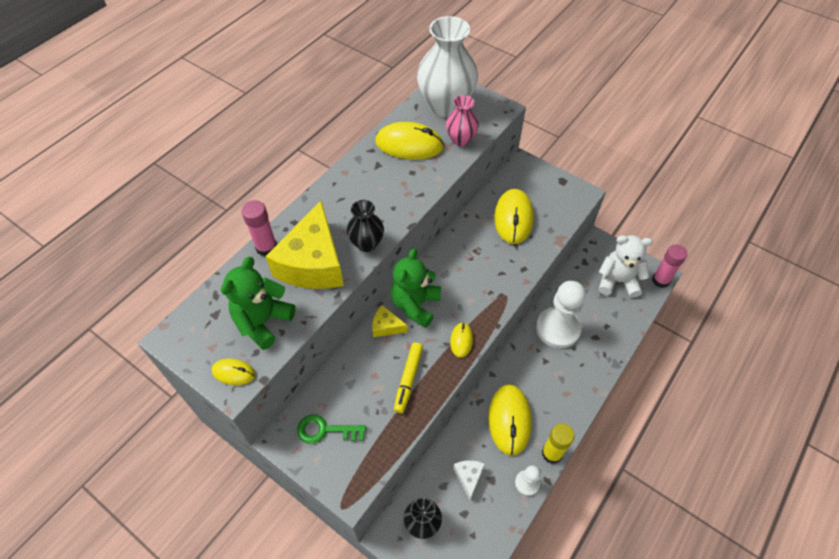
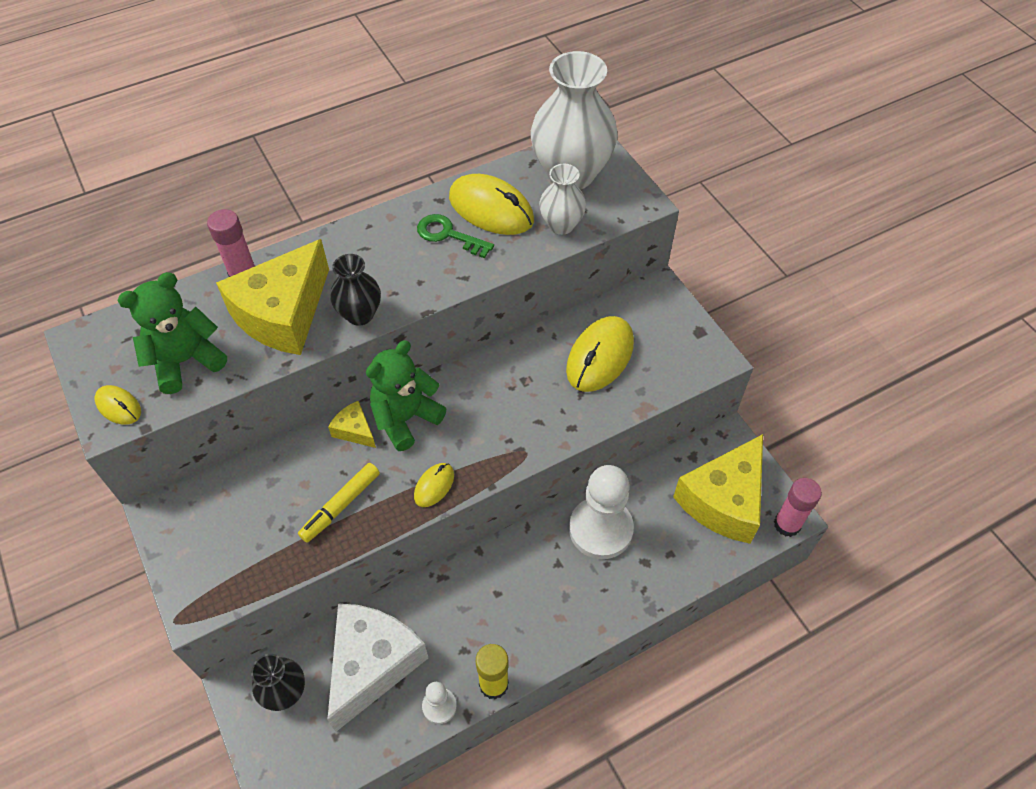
camera: 25 degrees right, 0 degrees up
(325, 430) = (210, 523): green key -> green key (448, 235)
(461, 139) = (561, 225): pink vase -> white vase
(469, 477) = (372, 664): white cheese -> white cheese, size x2.27
(509, 420) = (465, 618): yellow mouse -> none
(617, 281) = (723, 500): white teddy bear -> yellow cheese

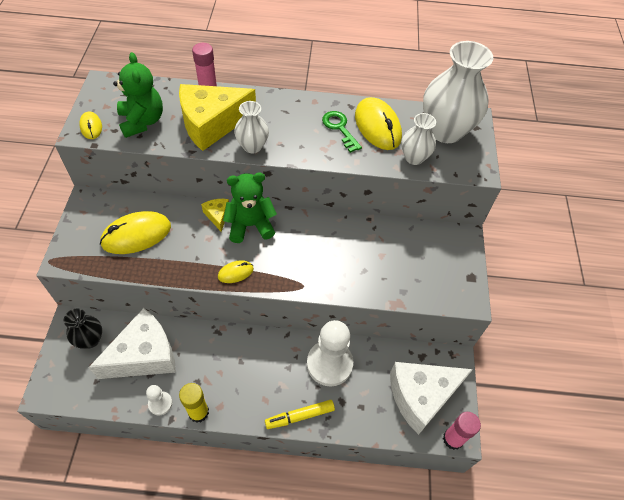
camera: 30 degrees right, 0 degrees up
(185, 361) = (142, 121): green teddy bear -> green teddy bear turned 75 degrees clockwise
(341, 505) = (178, 252): yellow marker -> yellow marker (300, 416)
(360, 314) = (252, 146): black vase -> white vase
(600, 357) = (393, 256): yellow mouse -> yellow mouse (136, 235)
(723, 500) = (421, 396): yellow cheese -> white cheese

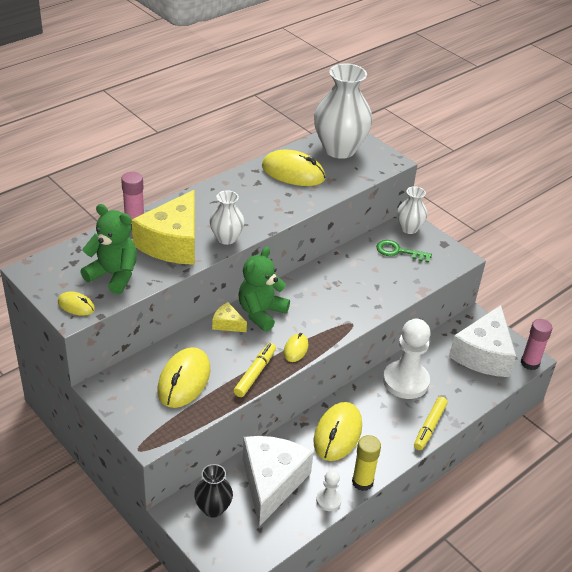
camera: 45 degrees left, 15 degrees down
(184, 268) = (255, 374): none -> yellow marker
(229, 360) = (337, 434): none -> yellow mouse
(339, 128) = (270, 189): green key -> green key (398, 251)
(414, 158) = (343, 178): white vase -> white vase (409, 228)

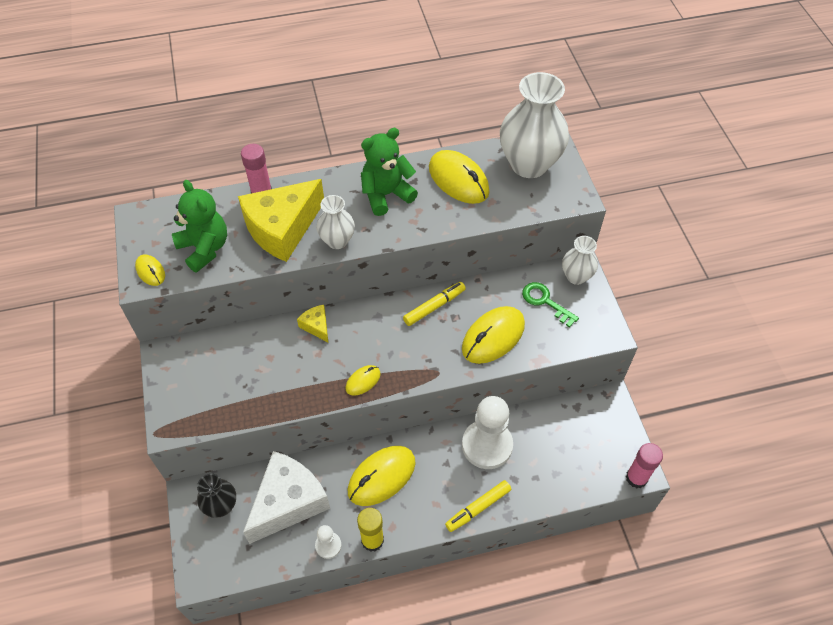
camera: 30 degrees right, 15 degrees up
(184, 380) = (238, 375): yellow mouse -> yellow mouse (493, 337)
(255, 374) = (306, 394): yellow marker -> yellow marker (434, 307)
(261, 313) = (356, 325): green teddy bear -> green teddy bear (386, 195)
(483, 354) = (591, 447): white cheese -> none

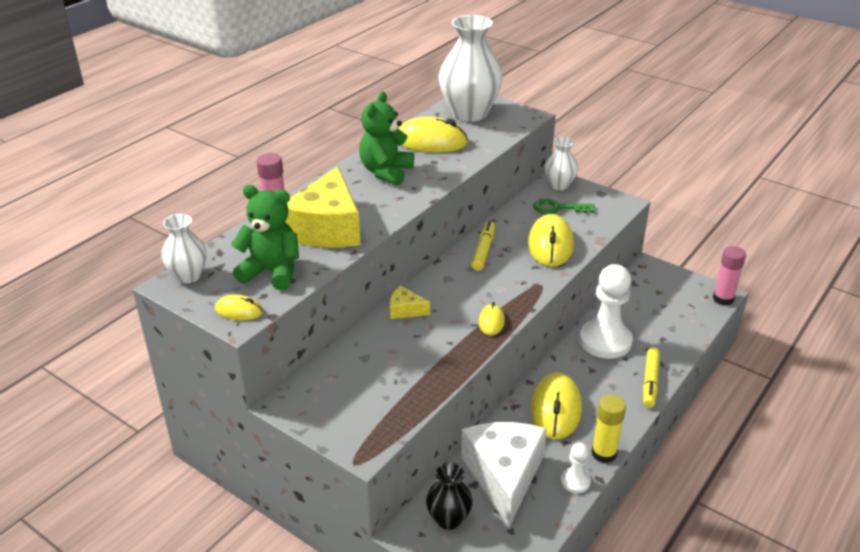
camera: 40 degrees left, 20 degrees down
(337, 241) = (385, 214): white vase -> white vase (188, 276)

